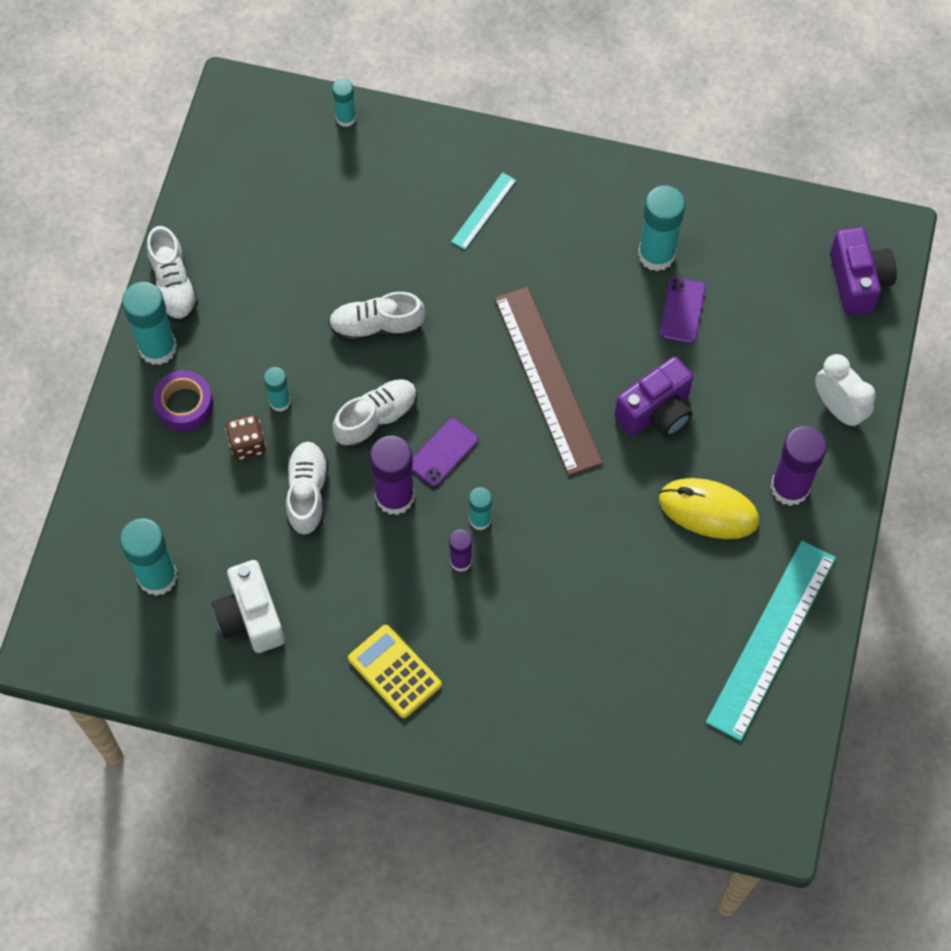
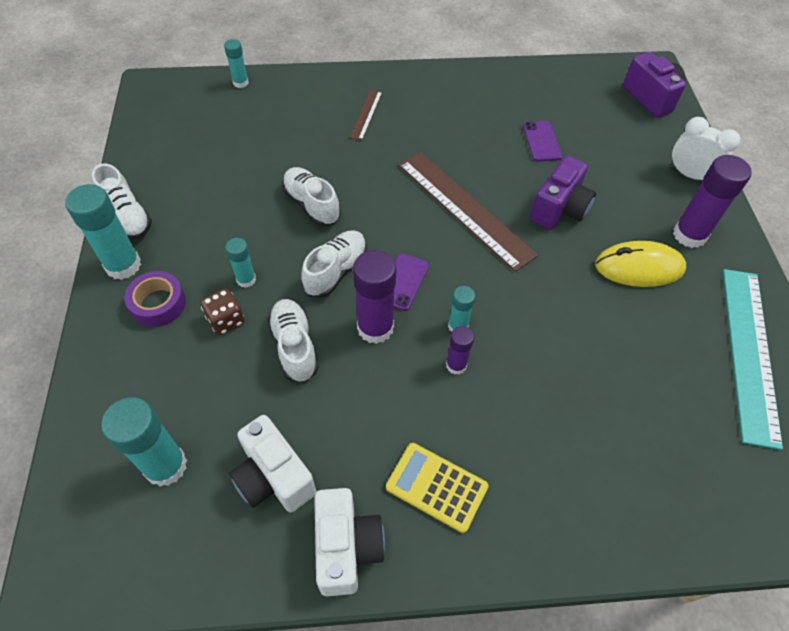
camera: 20 degrees left, 10 degrees down
(296, 698) = (346, 547): none -> white camera
(377, 326) = (312, 205): white shoe -> white shoe turned 75 degrees clockwise
(483, 211) = (366, 114): turquoise ruler -> brown ruler
(656, 254) = (504, 113): turquoise glue stick -> none

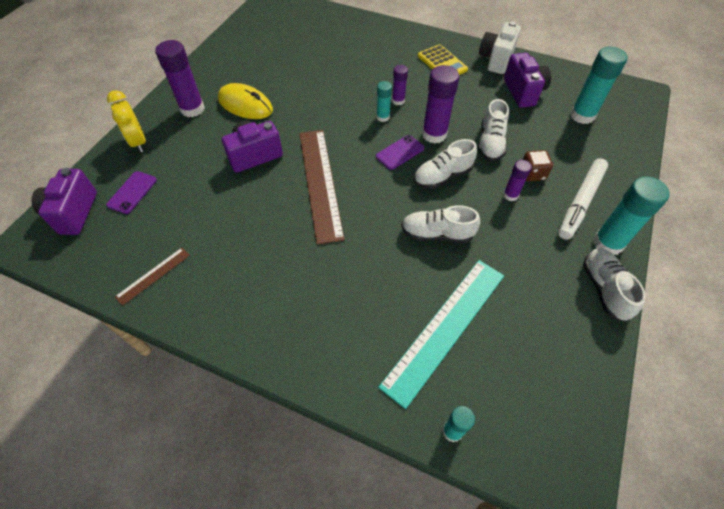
camera: 150 degrees left, 0 degrees up
(158, 304) = (580, 202): purple tape -> white marker
(246, 279) = (510, 195): turquoise glue stick -> purple glue stick
(274, 477) = (523, 92): white camera -> purple camera
(312, 205) = (437, 234): white shoe -> white shoe turned 105 degrees clockwise
(366, 114) = (336, 311): brown ruler -> brown ruler (153, 275)
(542, 141) = (208, 212): purple phone -> purple phone (132, 192)
(689, 175) = (138, 142): white clock -> yellow clock
(749, 352) = (238, 52): turquoise ruler -> turquoise ruler (445, 328)

